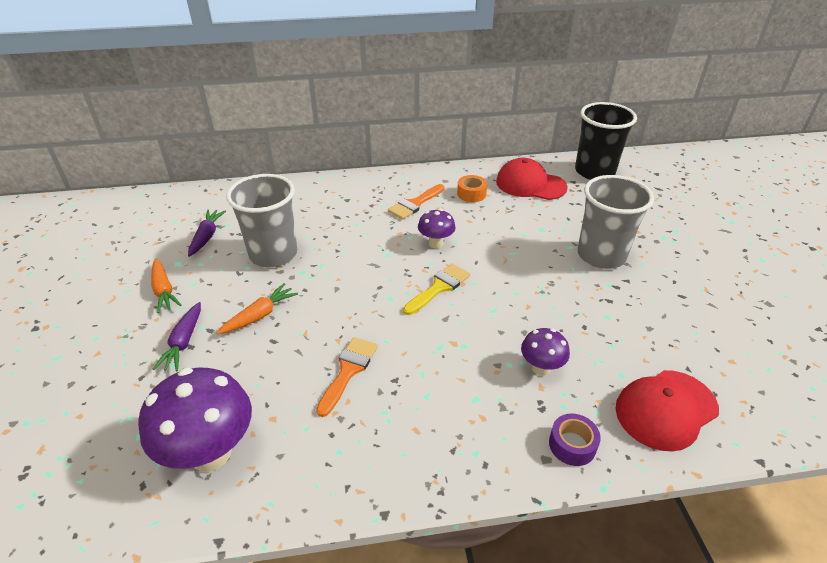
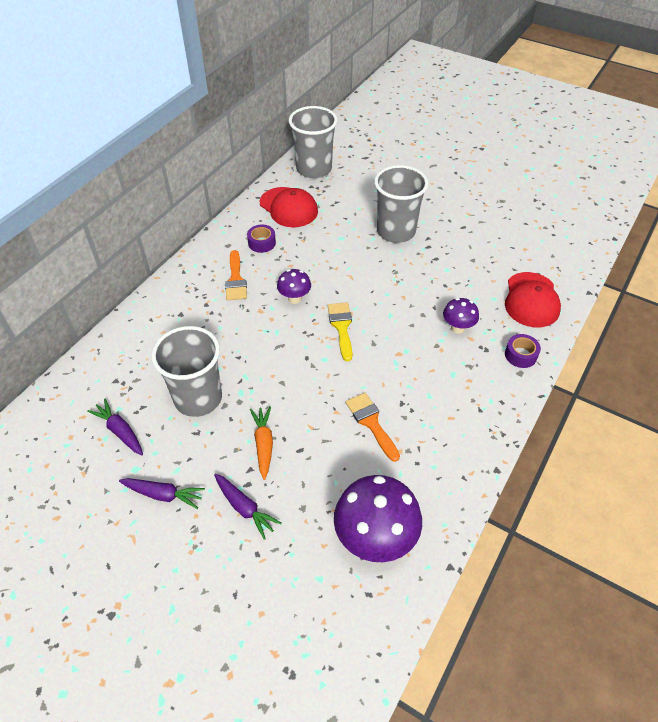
camera: 50 degrees left, 10 degrees up
(164, 291) = (164, 495): orange carrot -> purple carrot
(471, 194) = (262, 243): orange tape -> purple tape
(530, 184) = (288, 207): red cap -> red cap turned 105 degrees counterclockwise
(594, 172) = (314, 169): black cup -> grey cup

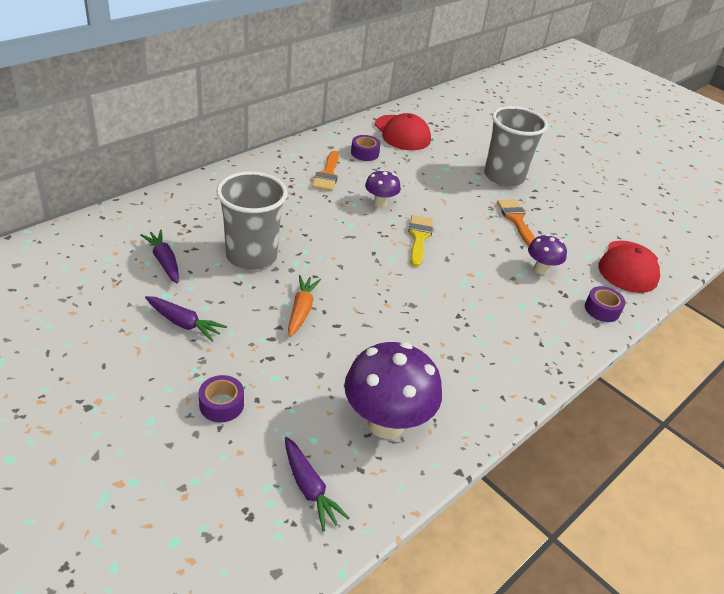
camera: 10 degrees right, 10 degrees down
(228, 570) = (221, 404): none -> purple tape
(245, 508) = (260, 357): purple carrot -> purple carrot (309, 488)
(314, 169) = (438, 110): grey cup -> none
(371, 423) = (420, 323): orange brush -> orange brush (516, 220)

